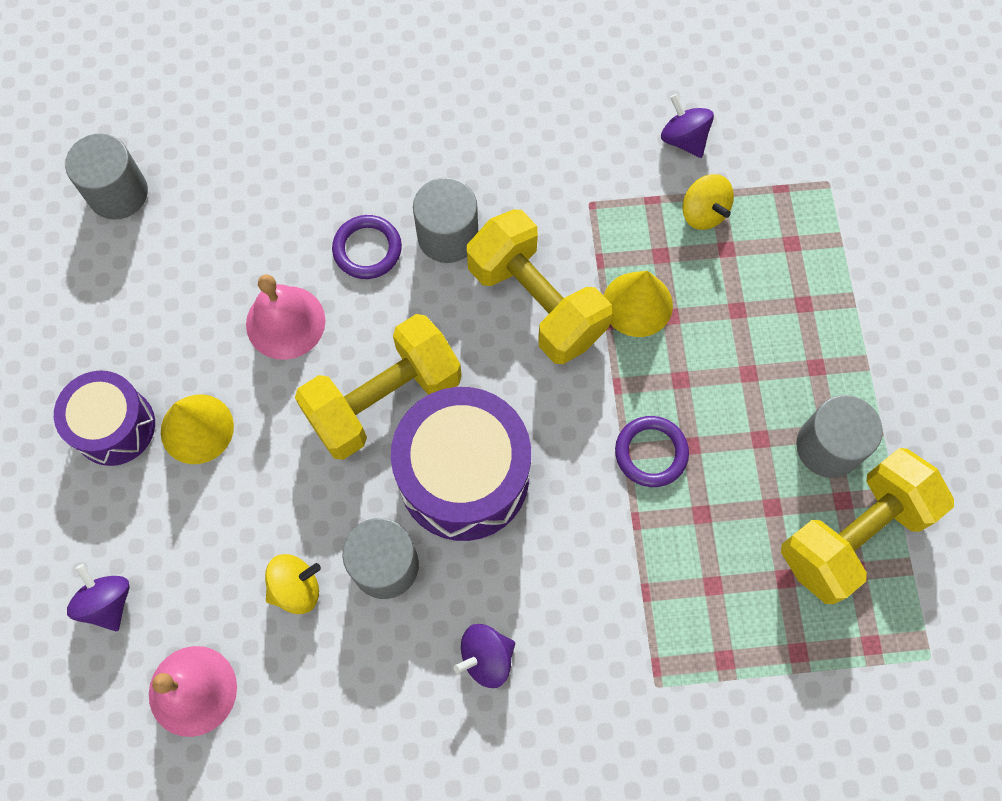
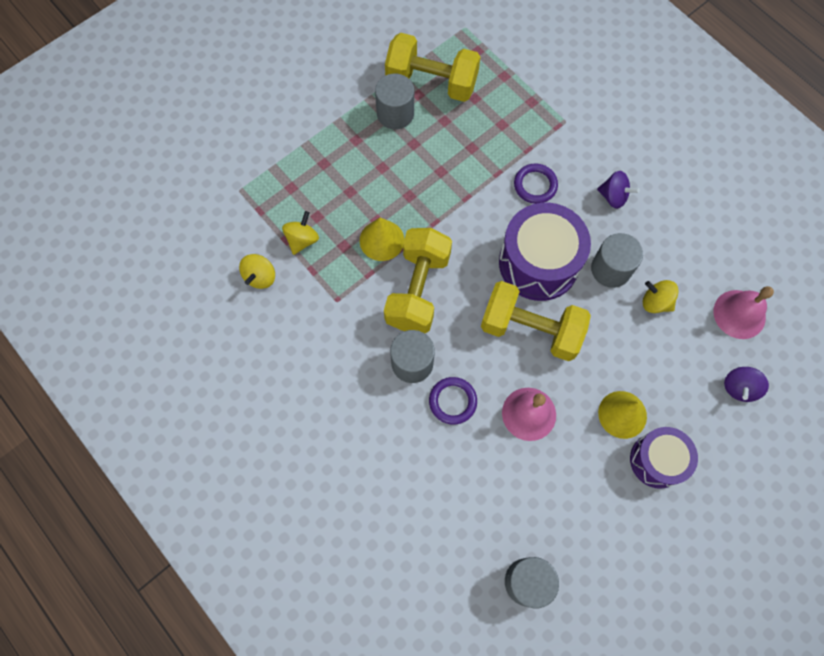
camera: 125 degrees left, 0 degrees up
(651, 453) = (458, 186): purple ring -> purple ring (535, 185)
(684, 139) = (260, 277): purple spinning top -> yellow spinning top

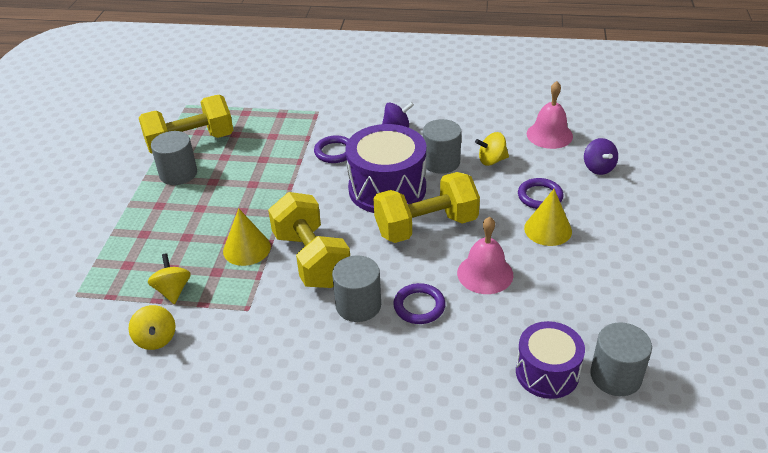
camera: 40 degrees left, 30 degrees down
(653, 375) = (540, 196): none -> purple ring
(657, 460) = (602, 238): purple drum -> purple drum (547, 372)

